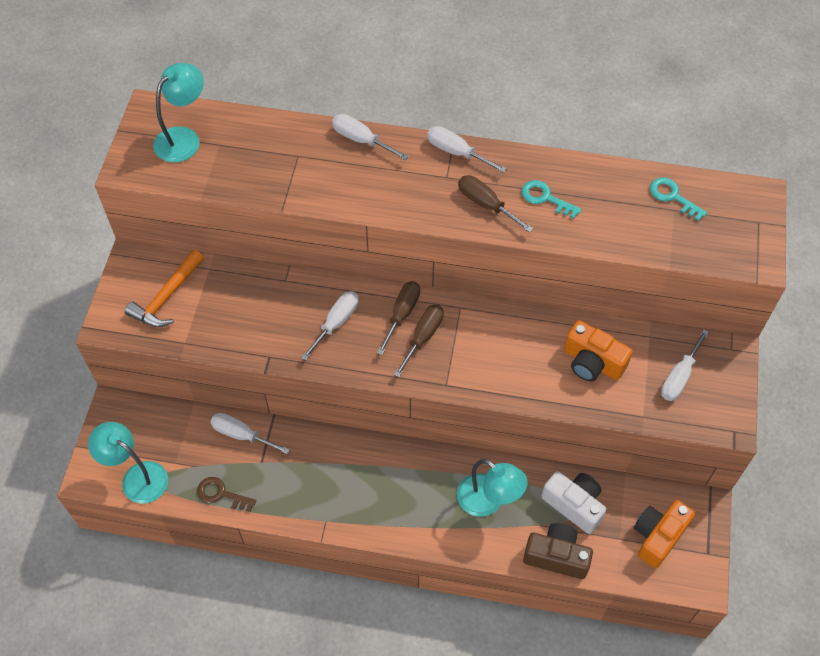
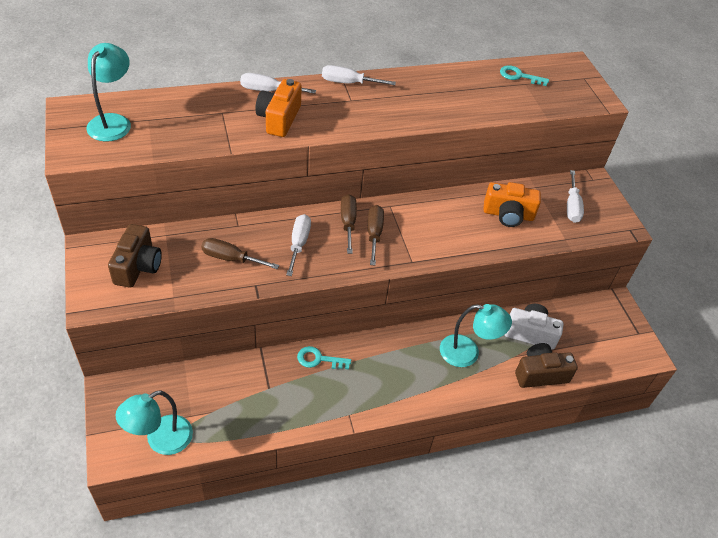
camera: 30 degrees left, 10 degrees down
(137, 477) = (160, 440): turquoise lamp -> turquoise lamp turned 45 degrees counterclockwise
(167, 297) = (138, 266): orange hammer -> brown camera
(221, 494) = (247, 426): brown key -> none
(241, 435) = (240, 372): white screwdriver -> none
(486, 204) = (392, 110): brown screwdriver -> brown screwdriver (231, 258)
(545, 198) = (433, 97): turquoise key -> turquoise key (319, 359)
(658, 536) = (600, 334): orange camera -> orange camera (279, 119)

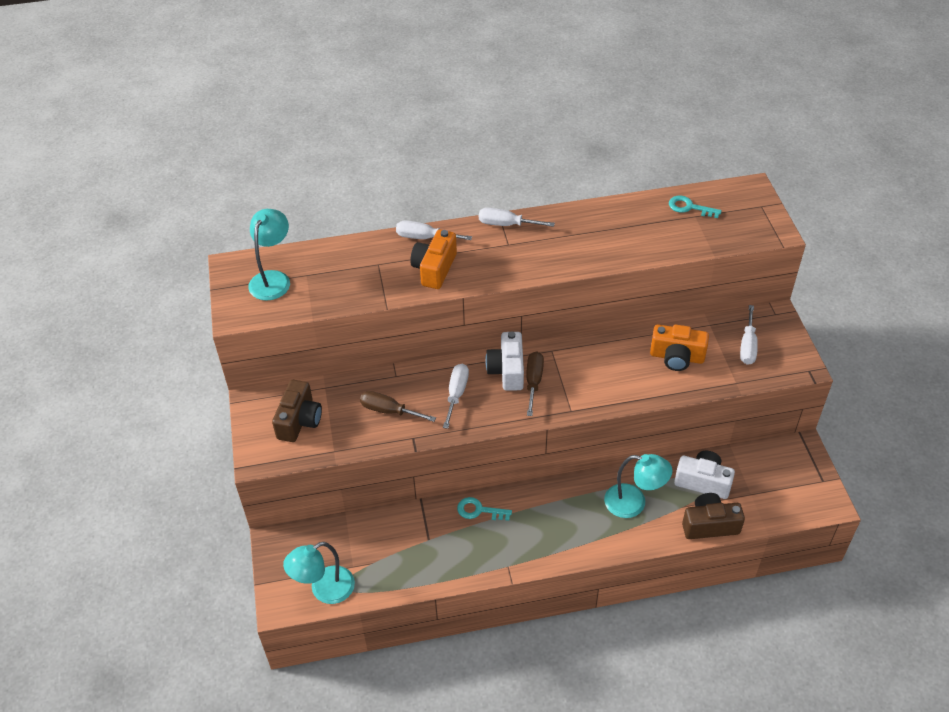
camera: 10 degrees right, 0 degrees up
(348, 223) = (507, 370): brown screwdriver -> white camera

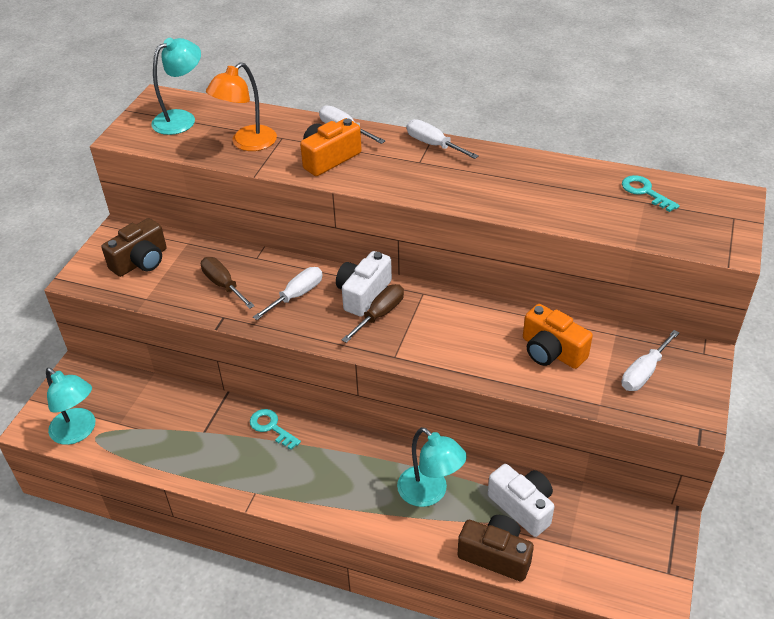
camera: 30 degrees right, 5 degrees down
(324, 590) = (78, 432): turquoise lamp -> turquoise lamp turned 135 degrees counterclockwise
(353, 281) = (247, 143): none -> orange lamp

